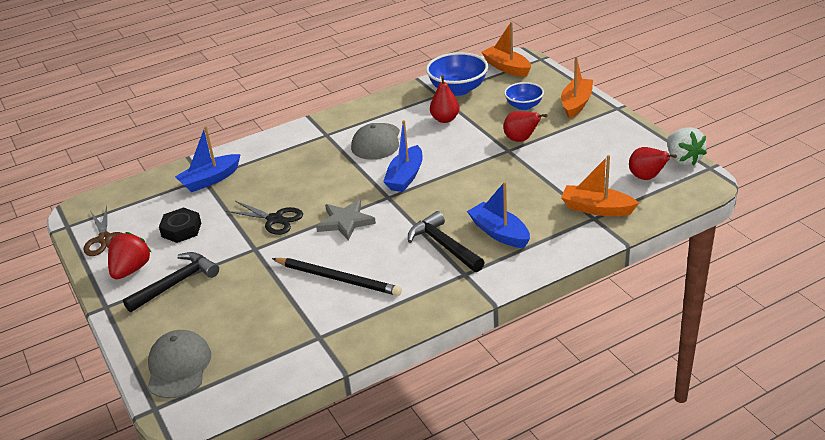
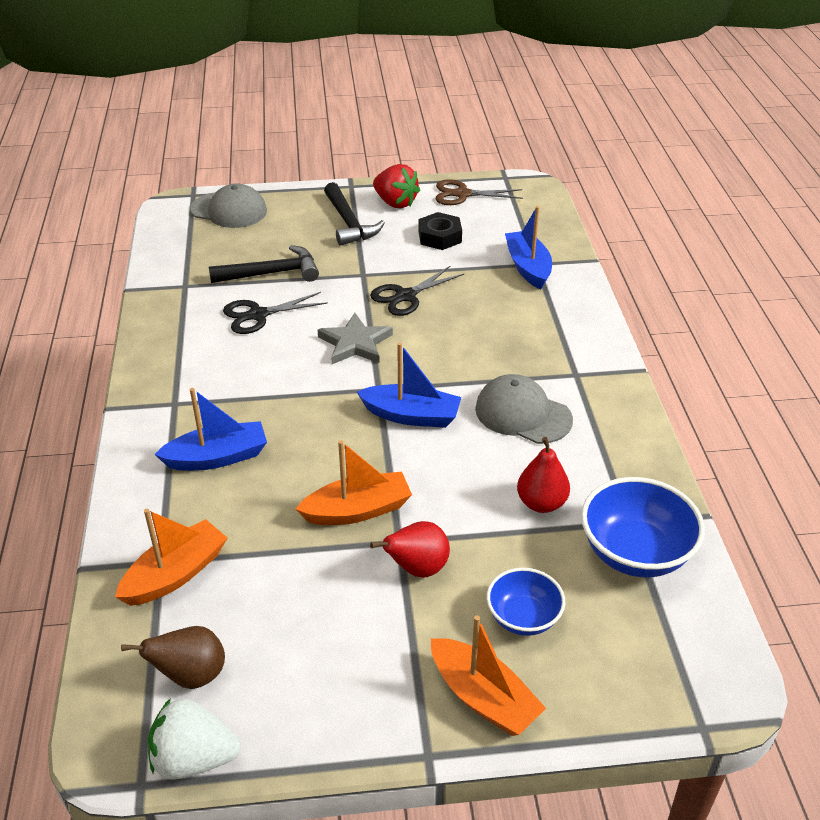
camera: 110 degrees right, 5 degrees up
(338, 279) = (258, 315): black pencil -> black scissors
(405, 177) = (411, 415): blue boat -> blue boat turned 150 degrees clockwise
(444, 246) = (238, 404): black hammer -> black hammer (271, 273)
(507, 68) = (687, 654): orange boat -> orange boat (357, 510)
(647, 177) = (191, 675): red pear -> brown pear

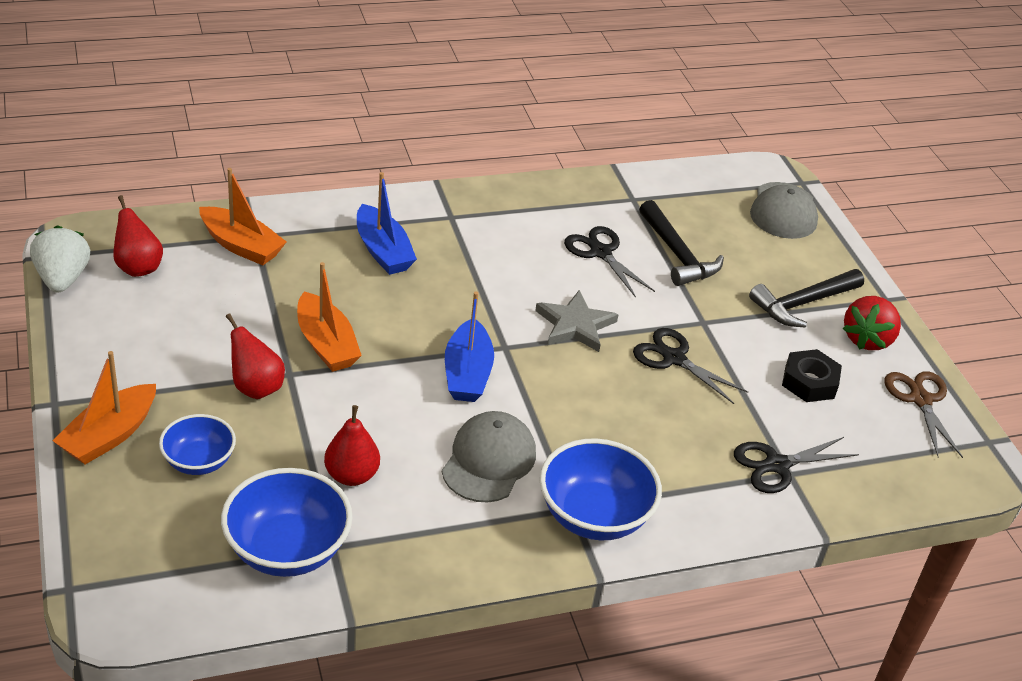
camera: 75 degrees right, 0 degrees up
(191, 675) = (138, 267): brown pear -> red pear
(528, 267) = (777, 465): blue boat -> black scissors
(583, 363) = (594, 516): none -> blue bowl

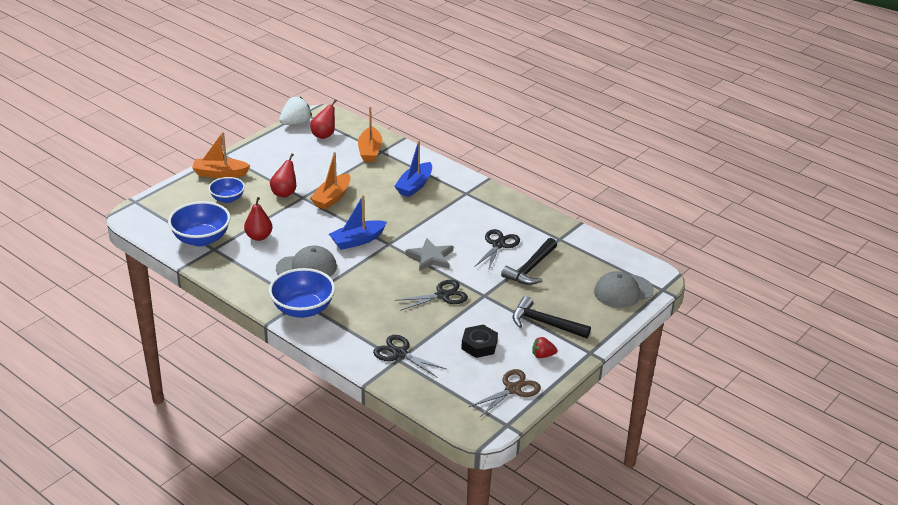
camera: 60 degrees right, 5 degrees down
(673, 358) = (442, 295): black scissors -> black scissors turned 60 degrees clockwise
(867, 339) = (542, 355): red strawberry -> red strawberry, size x0.59

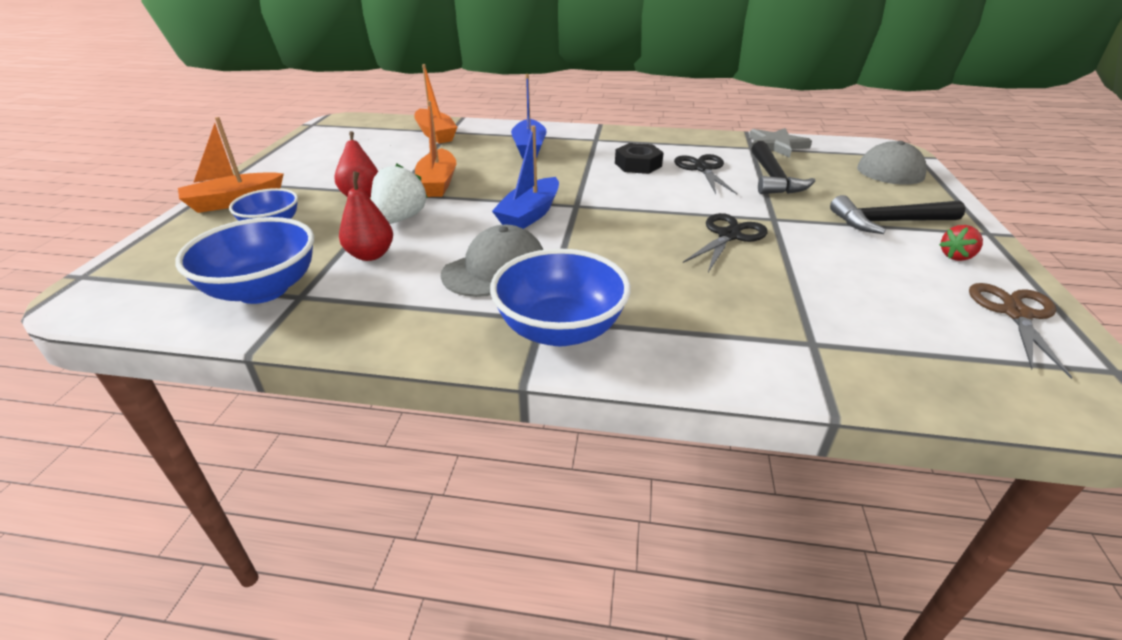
camera: 30 degrees left, 0 degrees up
(296, 123) = (310, 133): white strawberry -> white strawberry (400, 219)
(324, 135) = (360, 134): red pear -> none
(400, 353) = (800, 333): black scissors -> none
(430, 257) = (648, 202): grey star -> grey star (776, 145)
(479, 345) = (872, 275): black nut -> black nut (638, 165)

